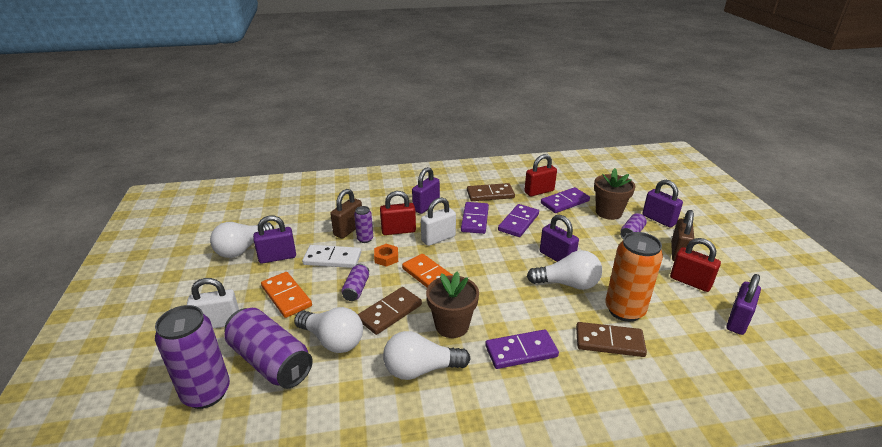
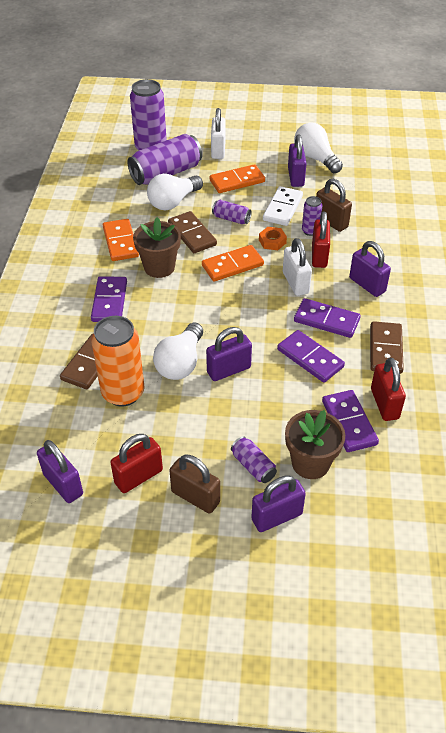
camera: 105 degrees right, 15 degrees up
(420, 369) = (120, 242): white light bulb -> orange domino

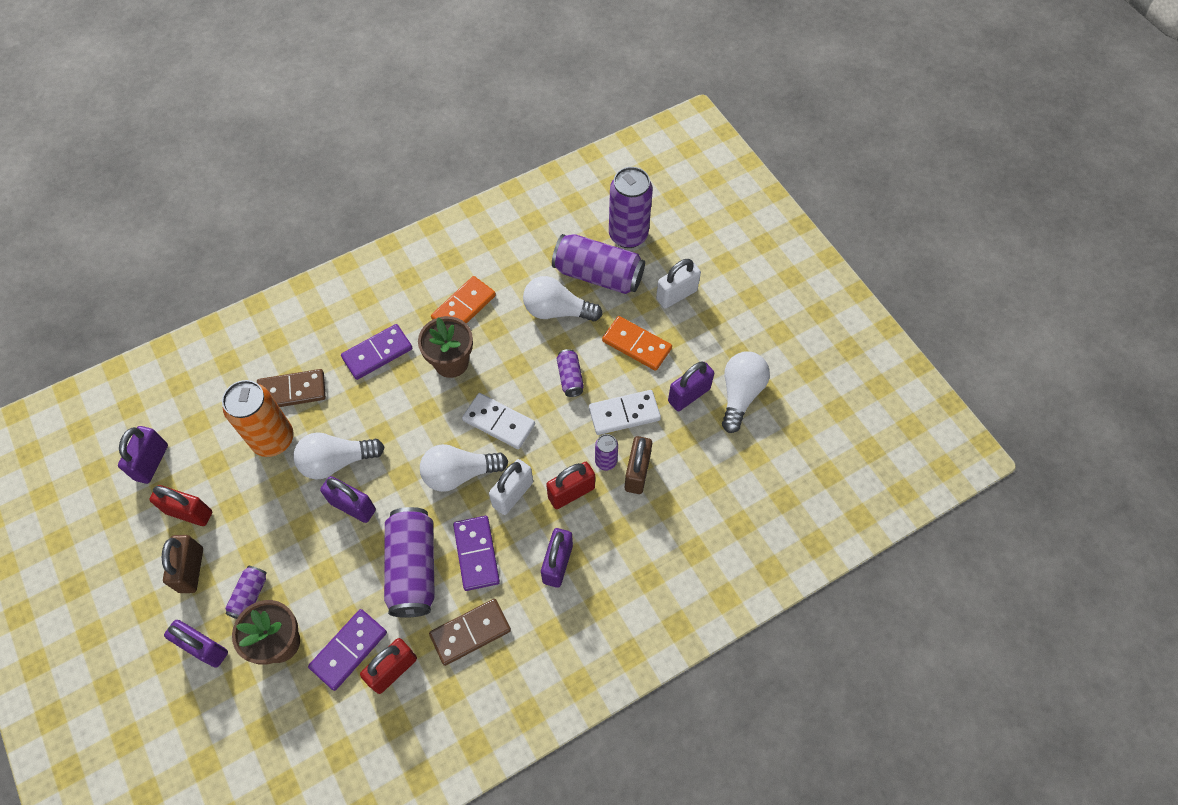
camera: 55 degrees right, 15 degrees up
(192, 234) = (519, 358): brown domino -> none
(232, 265) = (498, 422): orange domino -> white domino
(255, 302) = (459, 474): none -> white light bulb
(272, 241) = (562, 436): orange nut -> none
(310, 358) = (413, 568): purple domino -> purple can

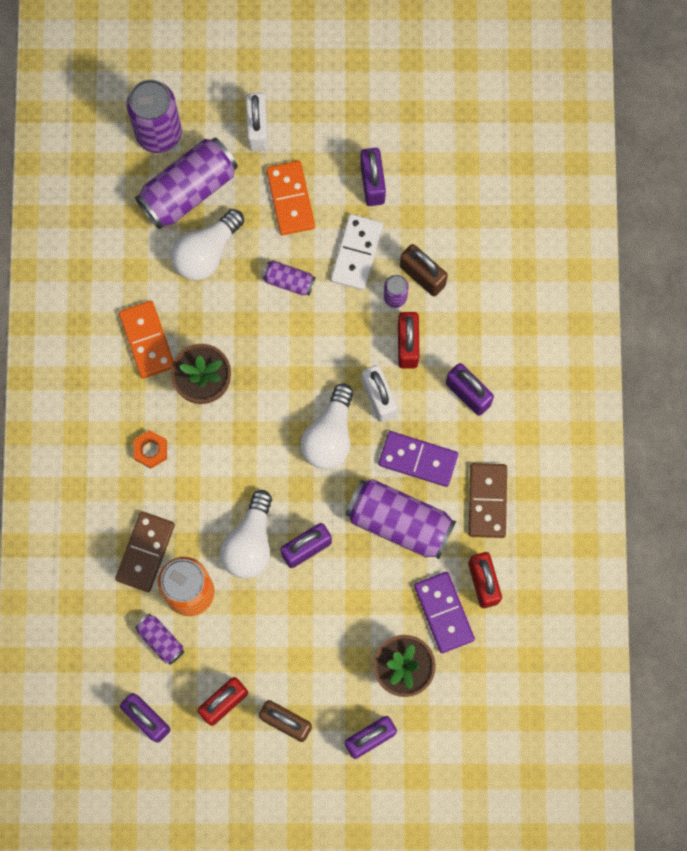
camera: 60 degrees left, 15 degrees up
(250, 596) = (342, 679): purple can -> purple can (160, 640)
(377, 353) = (150, 450): purple domino -> orange nut
(498, 422) = (297, 373): white domino -> none
(636, 345) = (290, 199): orange domino -> orange domino turned 75 degrees counterclockwise
(740, 394) = (399, 137): white light bulb -> none

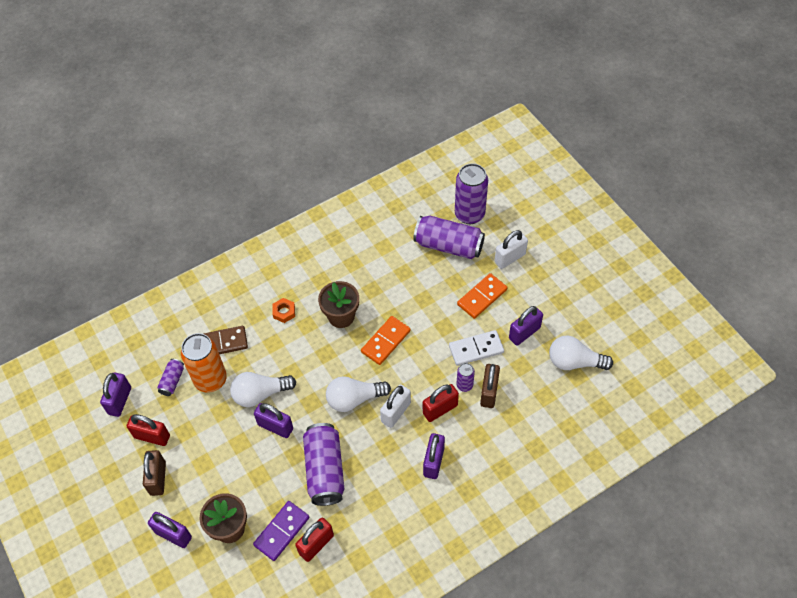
camera: 60 degrees right, 20 degrees down
(147, 340) = (347, 274): orange domino -> orange domino (386, 341)
(206, 252) = (419, 274): white light bulb -> white light bulb (574, 362)
(288, 281) = (433, 324): purple can -> none
(418, 459) = (372, 457): purple domino -> none
(487, 501) = (372, 515): brown domino -> none

